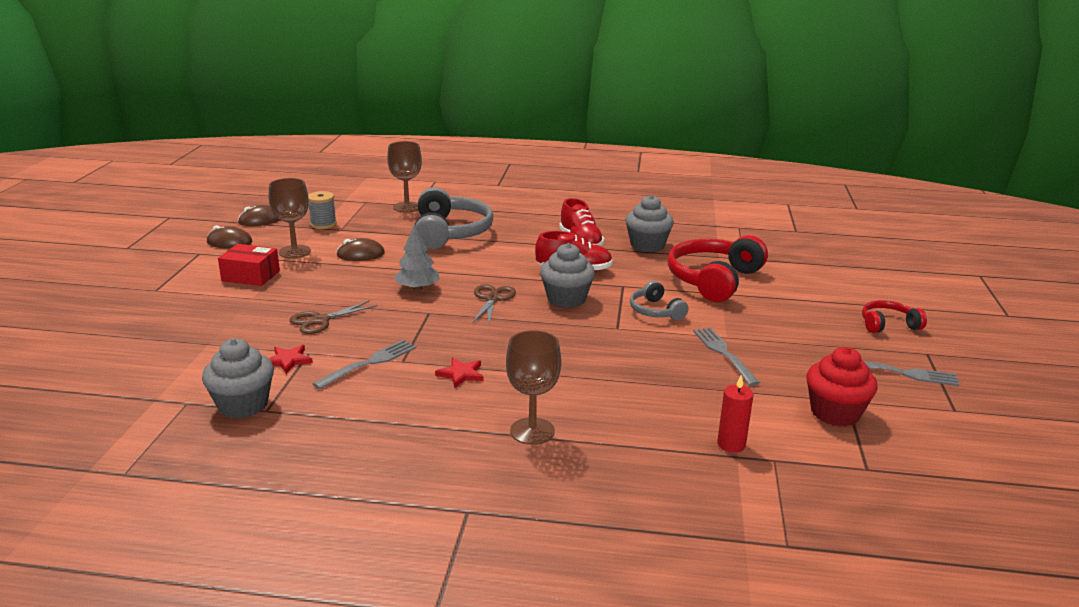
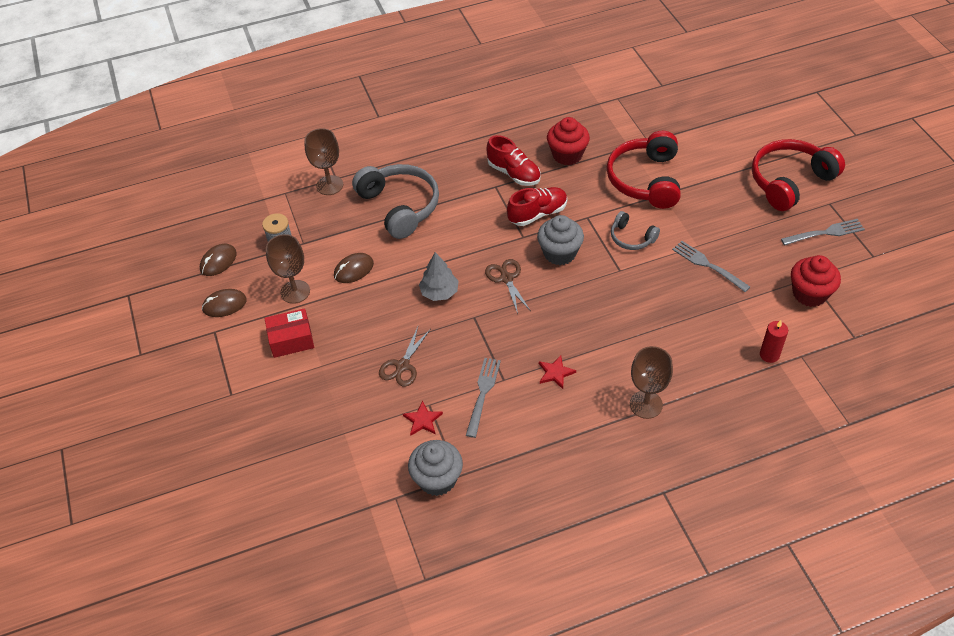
camera: 25 degrees left, 25 degrees up
(647, 245) = (567, 155): grey cupcake -> red cupcake
(888, 325) = (790, 182): red headphones -> red headphones, size x1.93

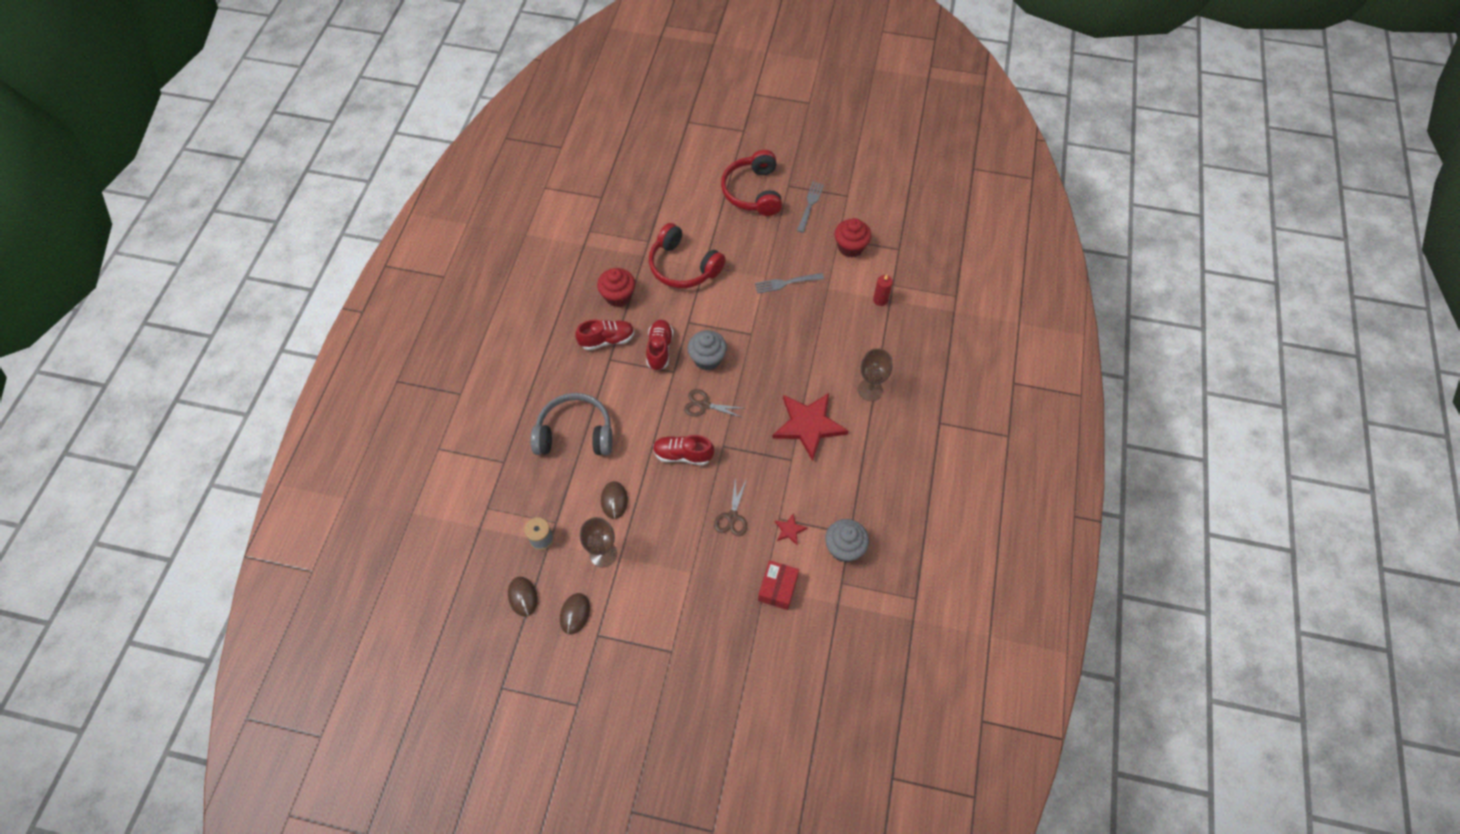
camera: 60 degrees left, 10 degrees up
(291, 339) = (650, 581): red box -> red box (777, 588)
(329, 185) = (508, 470): brown goblet -> none
(402, 366) = (732, 517): brown scissors -> brown scissors turned 45 degrees clockwise
(439, 292) = (683, 455): grey tree -> red shoe
(483, 393) = (794, 479): grey fork -> none
(555, 373) = (808, 425): red star -> red star, size x2.40
(631, 238) = (728, 308): grey headphones -> none

